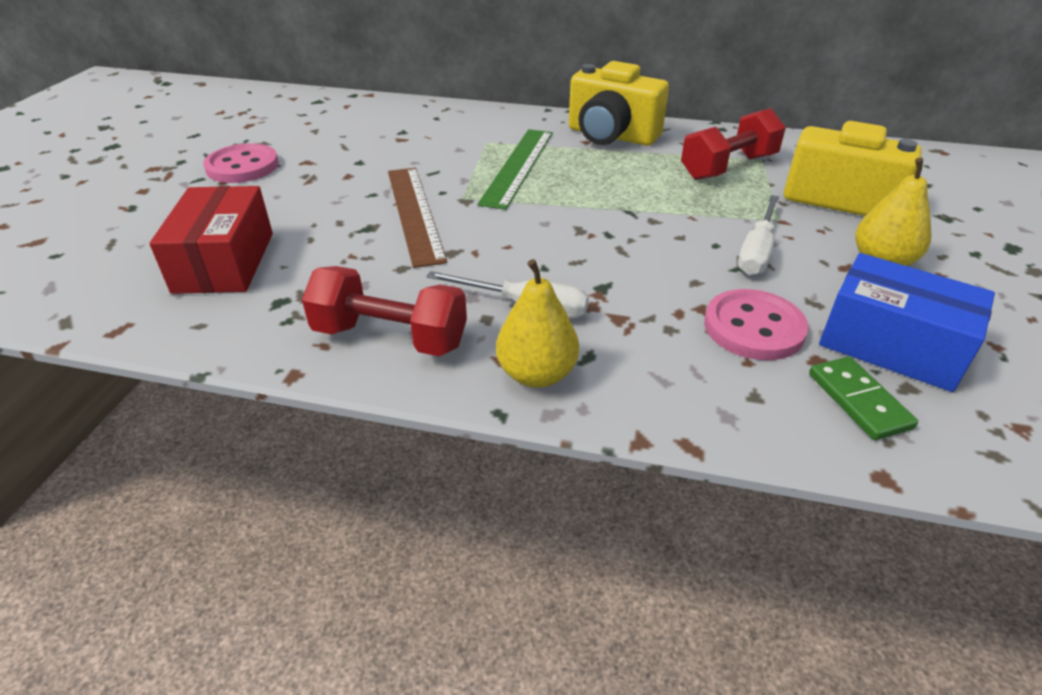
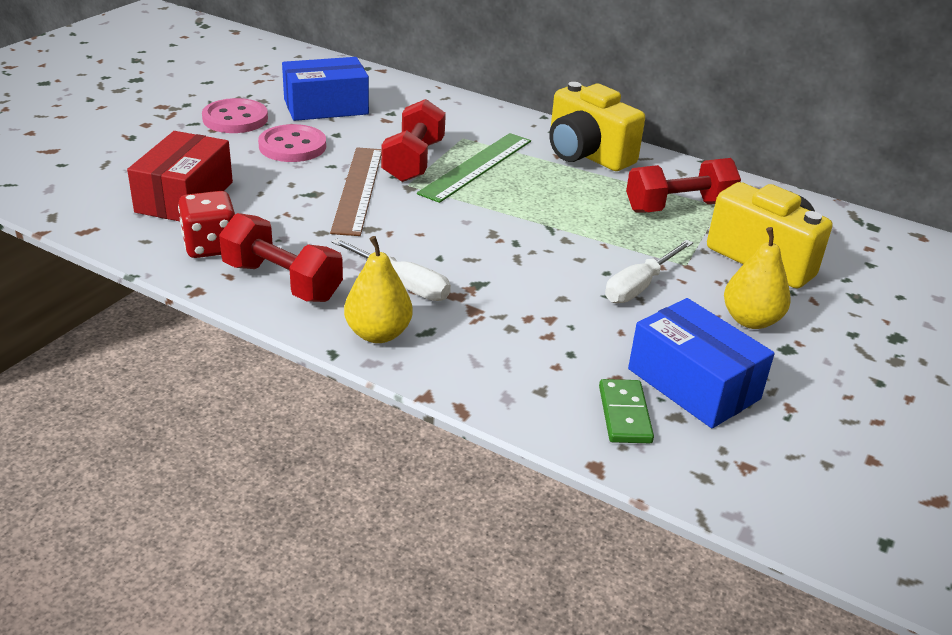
camera: 15 degrees right, 5 degrees down
(283, 314) = (210, 246): none -> red dice
(333, 137) = (326, 107): none -> blue box
(453, 173) = (413, 161): none -> red dumbbell
(753, 327) = (583, 343): pink button -> pink button (292, 146)

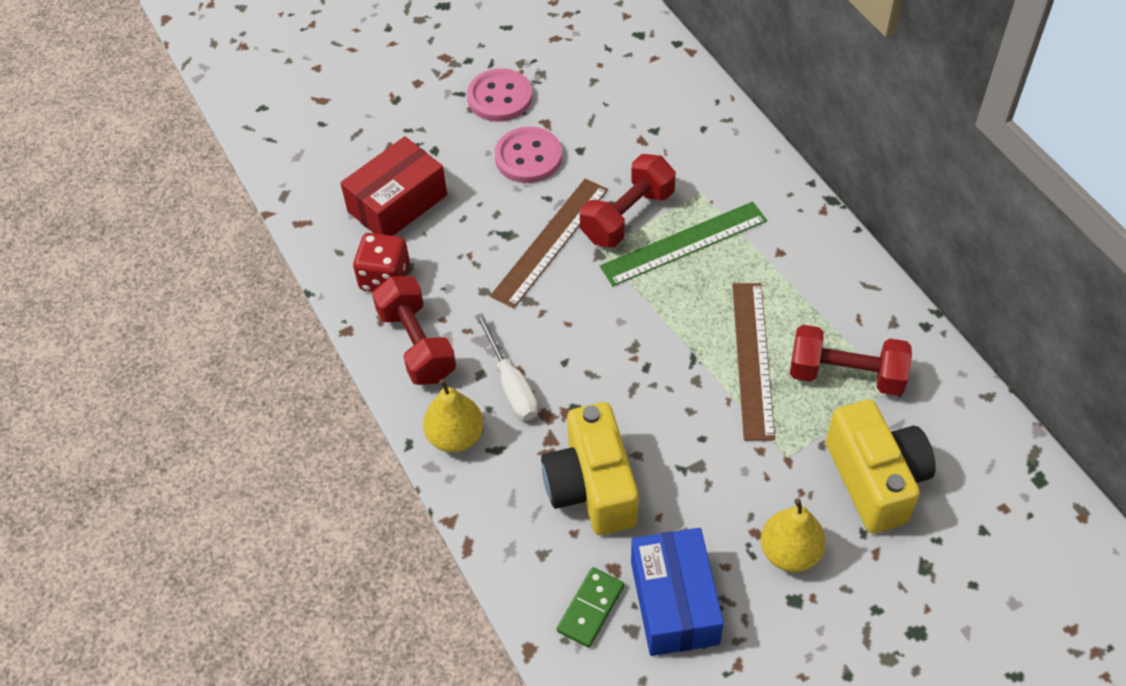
camera: 35 degrees right, 20 degrees up
(326, 107) = (595, 102): blue box -> none
(586, 155) = (811, 261): yellow camera -> yellow camera (592, 487)
(598, 216) = (752, 359): none -> brown ruler
(639, 286) = (719, 468): white screwdriver -> none

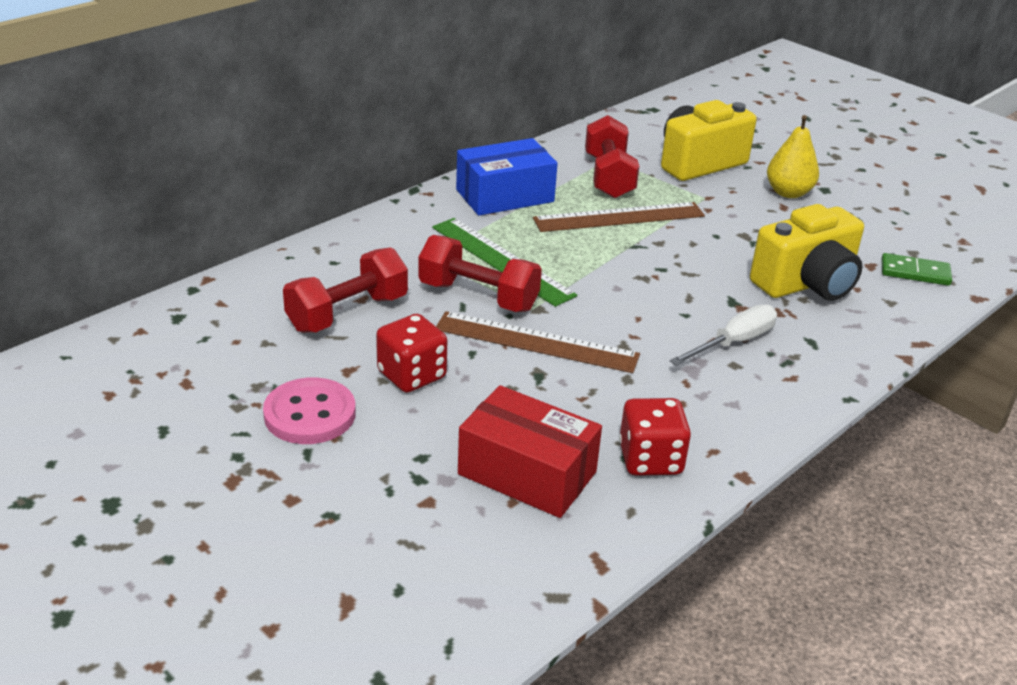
camera: 110 degrees left, 20 degrees down
(417, 344) = (727, 415): red dumbbell -> red dumbbell (347, 313)
(455, 436) = (817, 369): yellow pear -> none
(528, 157) = (412, 375): pink button -> red dice
(674, 602) = (873, 236): blue box -> blue box (505, 196)

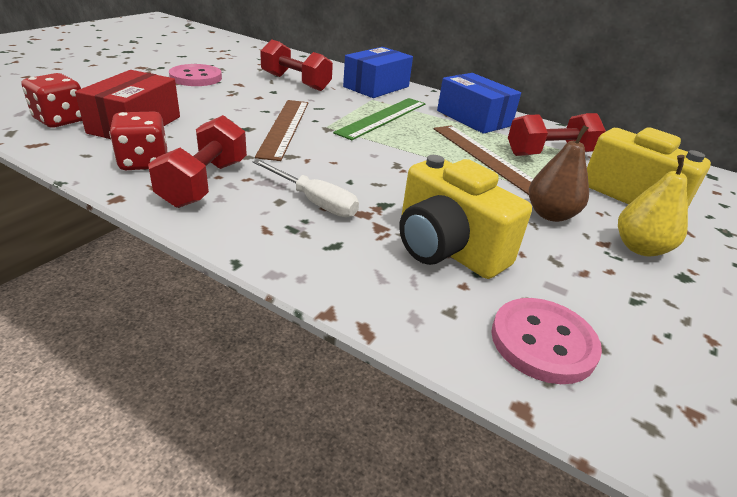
camera: 75 degrees right, 0 degrees up
(377, 244) = (376, 87): none -> blue box
(412, 375) = (236, 97): red dice -> red dice (61, 120)
(478, 296) = (332, 111): red dumbbell -> red dumbbell (204, 183)
(740, 216) = (550, 215): none -> brown pear
(915, 272) = (543, 342): green domino -> pink button

